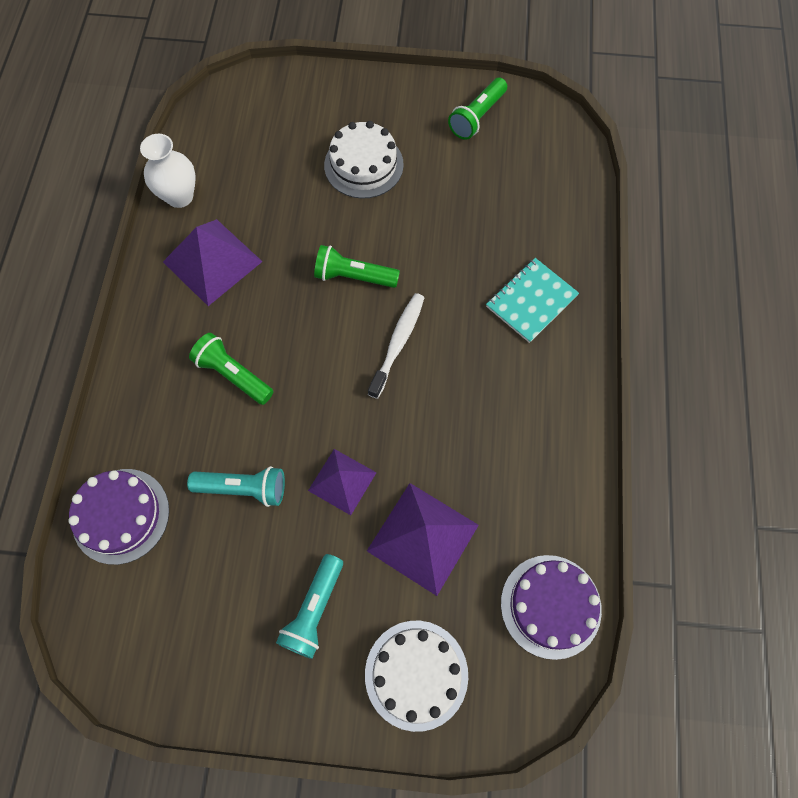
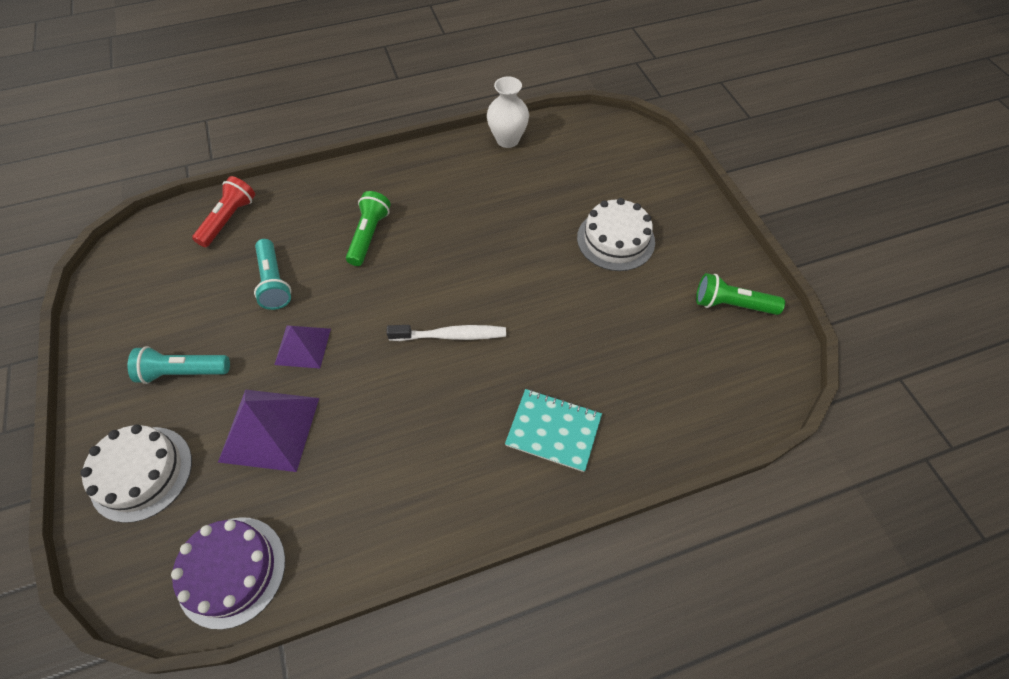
camera: 65 degrees right, 10 degrees down
(121, 515) = (229, 219): purple cake -> red flashlight
(212, 261) = (462, 182): purple pyramid -> none
(353, 276) = (499, 277): green flashlight -> none

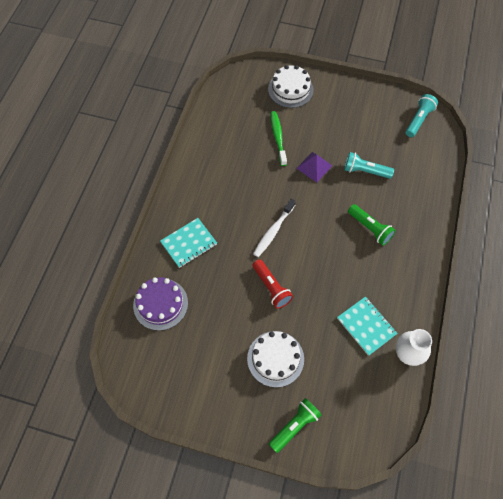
camera: 125 degrees right, 5 degrees up
(183, 372) = (333, 117): turquoise flashlight -> turquoise flashlight (418, 120)
(229, 219) = (428, 168): red flashlight -> red flashlight (271, 287)
(231, 571) = (225, 104): purple cake -> purple cake (160, 304)
(269, 429) = (278, 137): purple pyramid -> green toothbrush
(505, 183) = (366, 326): none -> turquoise notebook
(731, 305) = (184, 386): green flashlight -> green flashlight (294, 426)

